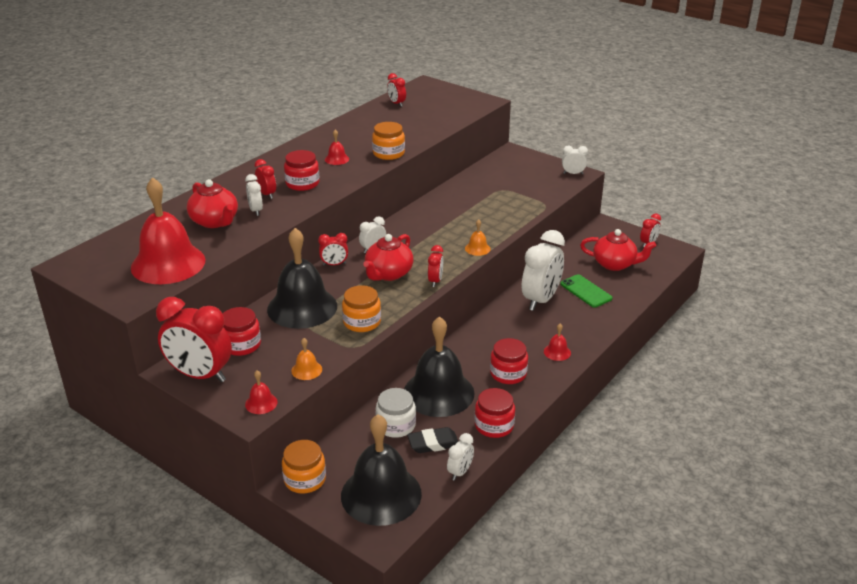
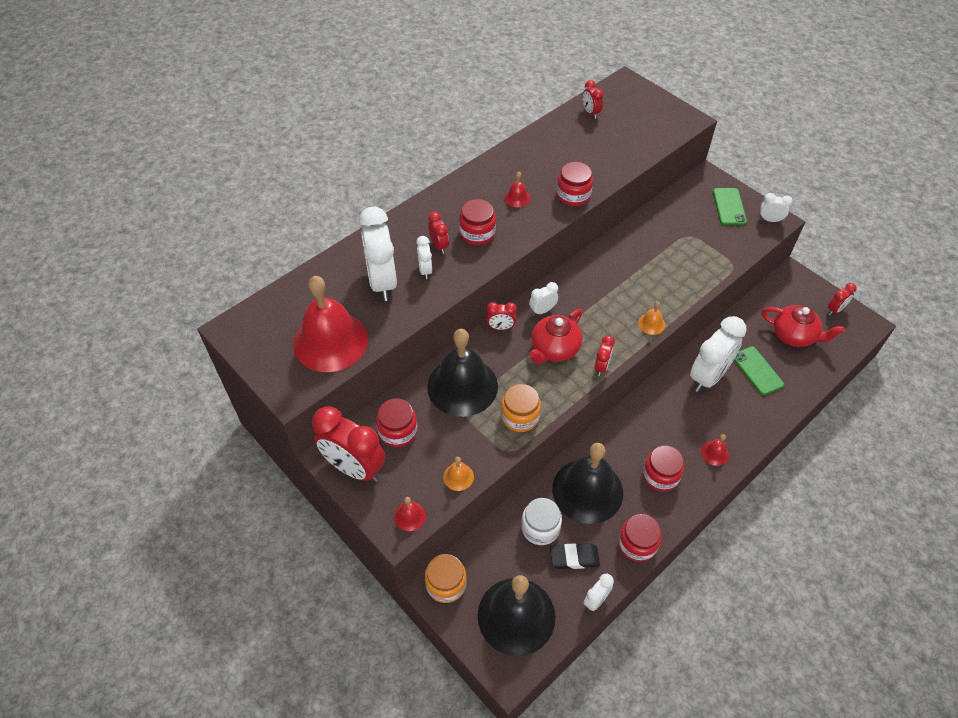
camera: 10 degrees right, 20 degrees up
(215, 221) = (382, 282): red teapot -> white clock
(388, 153) = (573, 195): orange jar -> red jar
(535, 168) = (729, 207): none -> green phone

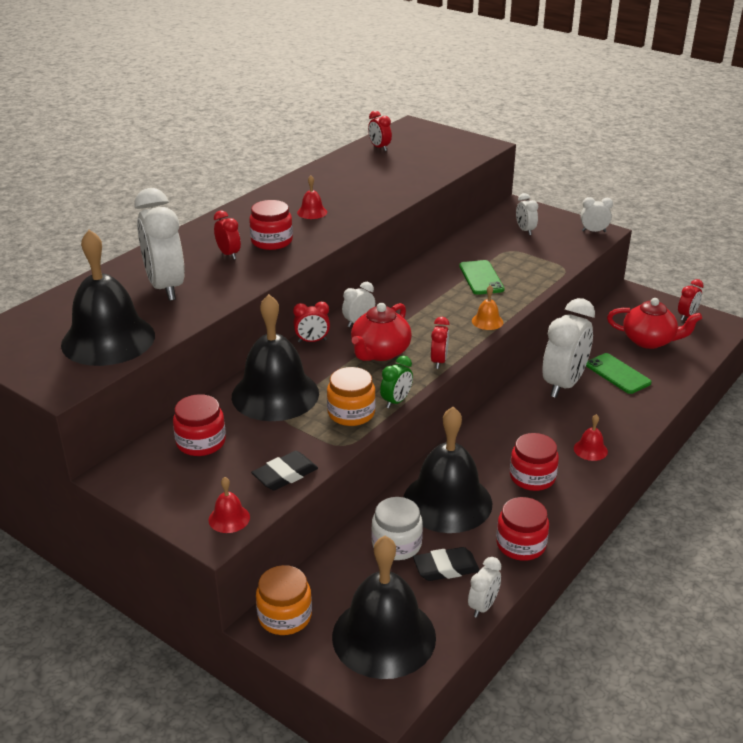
camera: 10 degrees left, 20 degrees down
(330, 341) = (108, 339): red bell -> black bell
(354, 468) = (149, 482): red clock -> none
(425, 270) = (215, 274): white clock -> white clock (525, 230)
(458, 477) = (285, 475): orange bell -> black eraser
(558, 408) = (396, 401): none -> green clock
(573, 195) = (375, 205): red jar -> none
(729, 207) = (547, 225): green phone -> green phone (481, 278)

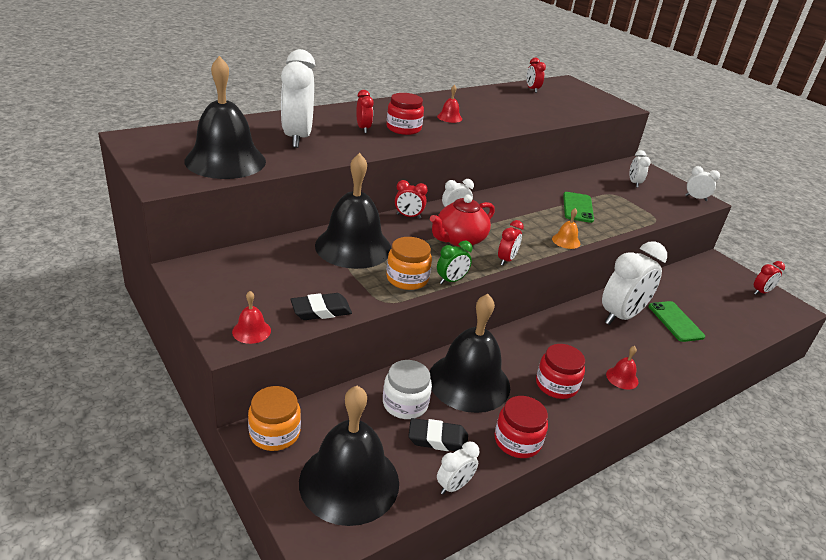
camera: 15 degrees right, 0 degrees up
(201, 442) = (270, 265): red jar -> none
(649, 341) = (717, 303): red teapot -> none

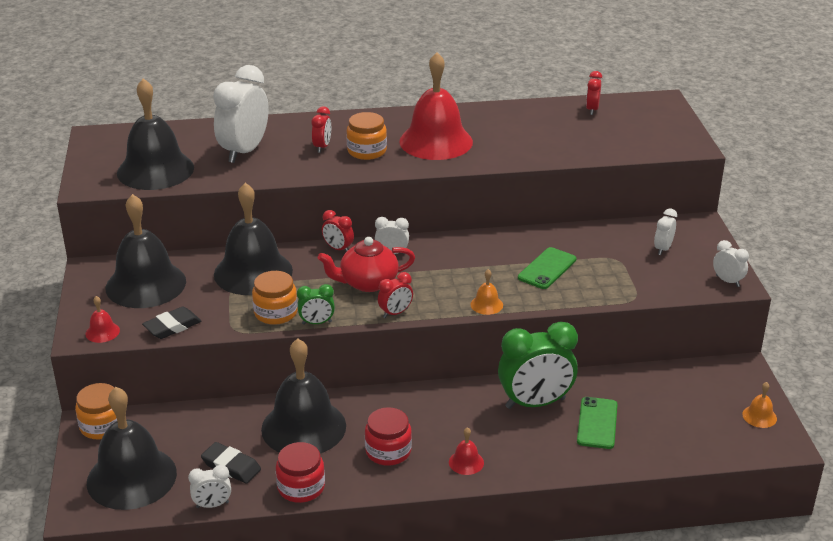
camera: 30 degrees right, 0 degrees up
(258, 275) = (146, 284): none -> black bell
(321, 310) = (172, 326): black eraser -> black eraser turned 45 degrees counterclockwise
(403, 128) = (367, 151): red jar -> orange jar
(405, 404) = (228, 431): white jar -> none
(449, 117) = (436, 141): red bell -> red bell, size x2.48
(621, 316) = (535, 403): white clock -> green clock
(761, 292) = (759, 416): red clock -> orange bell

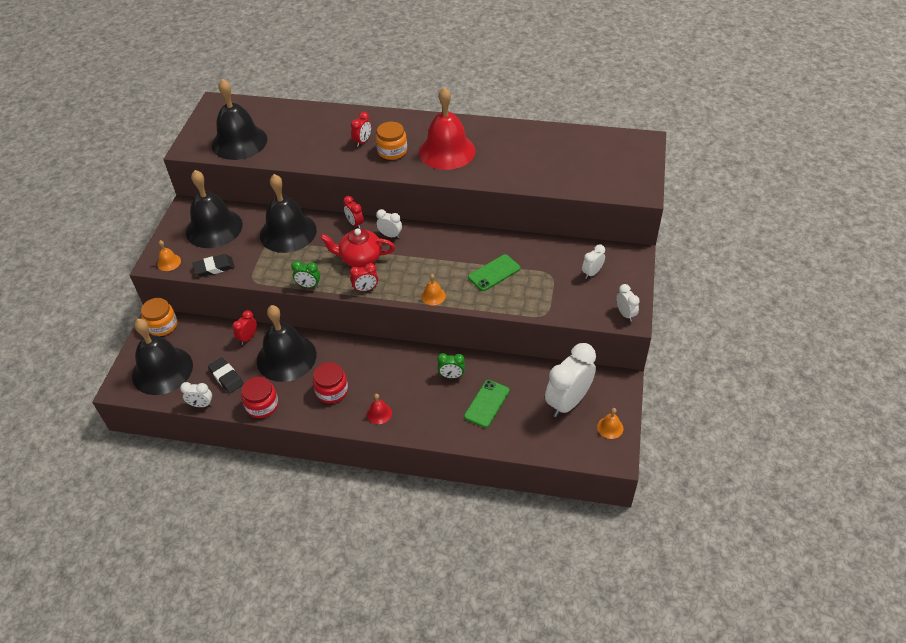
camera: 20 degrees right, 15 degrees up
(102, 332) = (169, 262): red bell -> orange bell
(244, 151) = (307, 136): white clock -> white clock (567, 402)
(275, 313) = (286, 271): orange jar -> none
(535, 403) = (451, 376): green clock -> green clock, size x0.48
(592, 110) = (583, 141): red clock -> red clock (248, 337)

